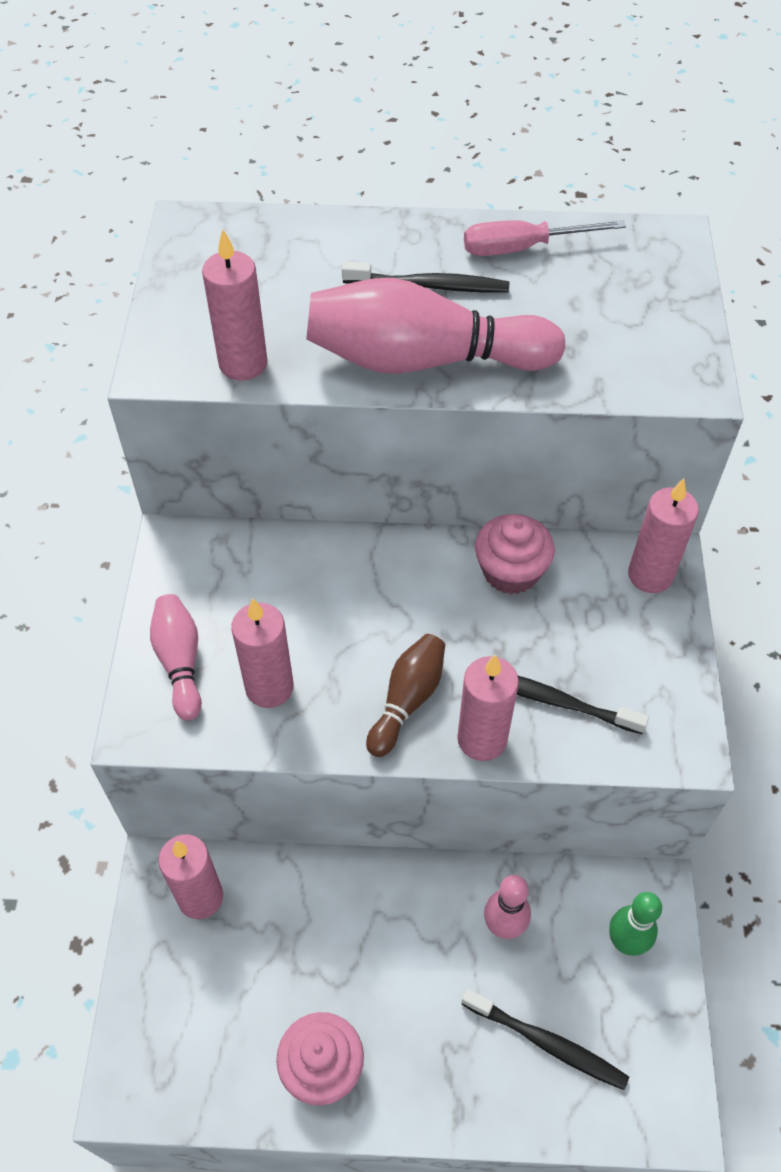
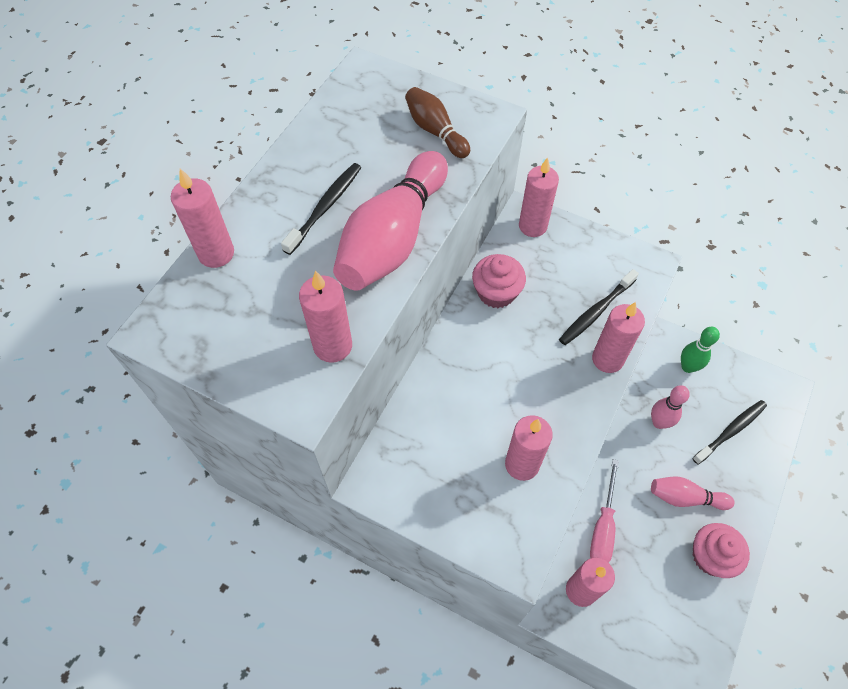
camera: 65 degrees left, 5 degrees up
(180, 662) = (477, 515): pink bowling pin -> pink bowling pin (685, 497)
(309, 227) = (216, 253): none -> pink candle
(407, 700) = (565, 388): brown bowling pin -> brown bowling pin (435, 131)
(522, 248) = (323, 144): pink screwdriver -> pink screwdriver (603, 527)

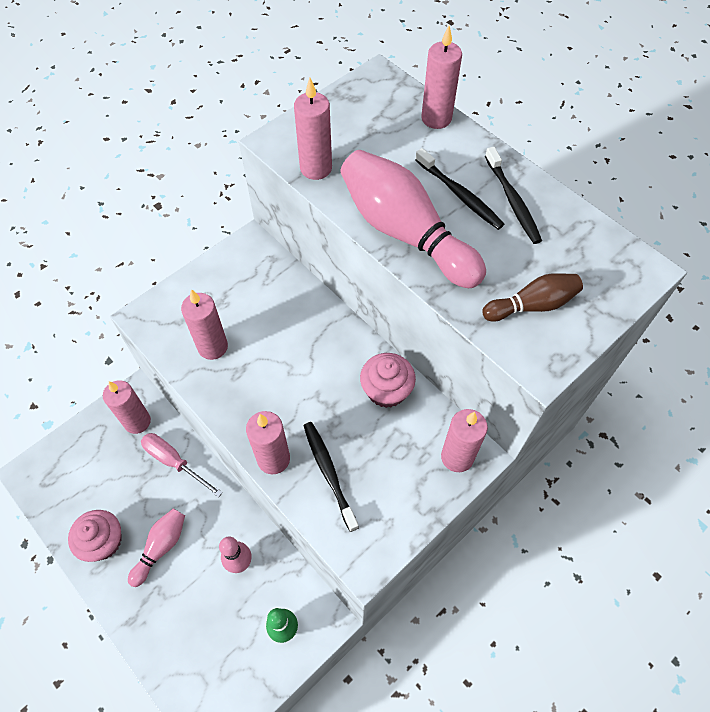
camera: 110 degrees right, 0 degrees up
(730, 431) = (198, 633): black toothbrush -> black toothbrush (512, 201)

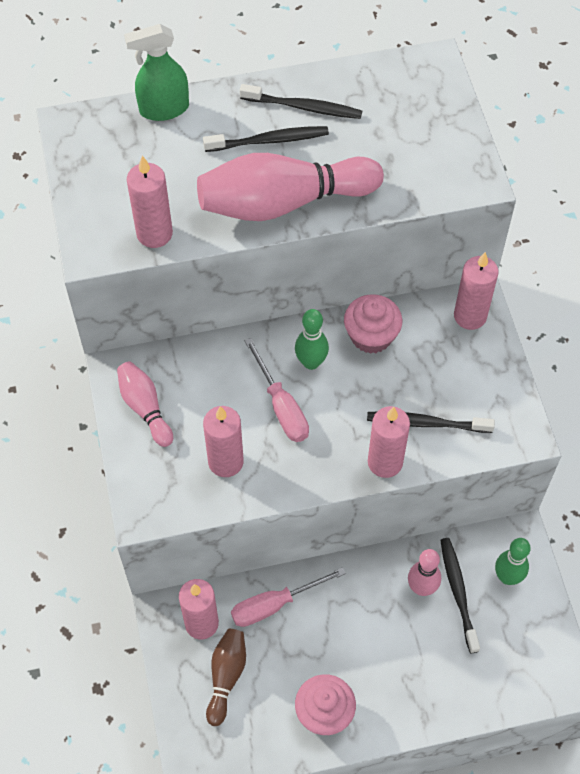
camera: 60 degrees left, 0 degrees up
(161, 547) = (363, 656): pink bowling pin -> pink bowling pin (145, 408)
(249, 594) = (458, 593): none -> black toothbrush
(282, 359) = (281, 406): none -> pink screwdriver
(334, 360) = (311, 362): none -> green bowling pin
(436, 118) = (163, 109): pink candle -> green spray bottle
(532, 305) = (419, 155): brown bowling pin -> brown bowling pin (226, 677)

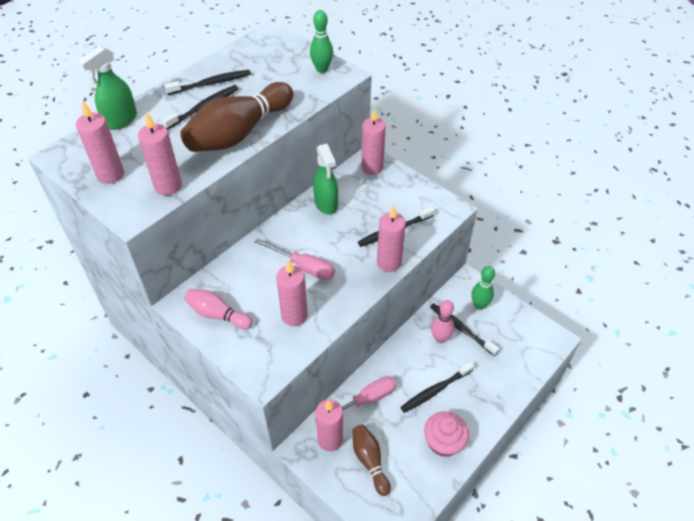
camera: 35 degrees left, 10 degrees down
(105, 183) = (110, 174): none -> pink candle
(274, 604) = (365, 400): pink screwdriver -> pink screwdriver turned 150 degrees counterclockwise
(283, 202) = (239, 133): pink bowling pin -> brown bowling pin
(311, 362) = (302, 235): green bowling pin -> green bowling pin (322, 69)
(364, 647) = (435, 390): none -> black toothbrush
(371, 336) = (326, 204): pink cupcake -> green spray bottle

